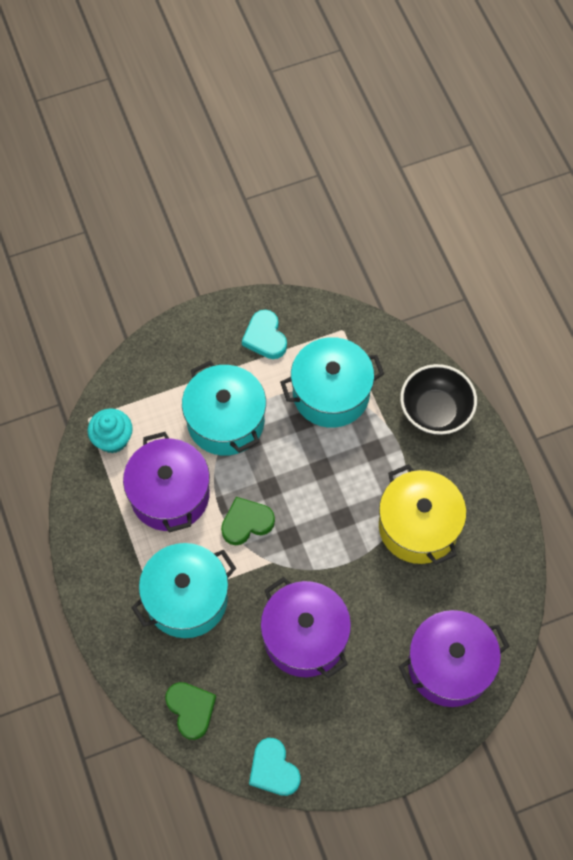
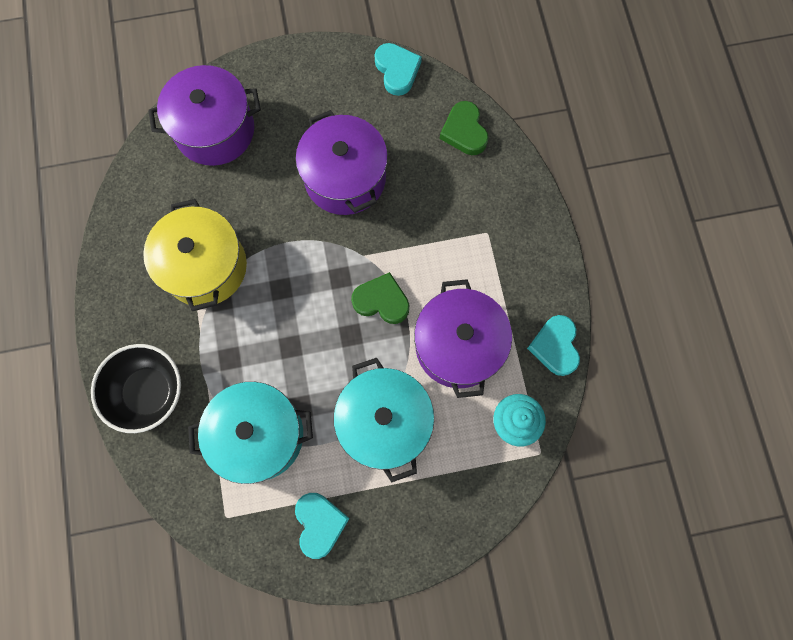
camera: 170 degrees left, 10 degrees up
(81, 508) = (555, 346): none -> turquoise heart
(186, 599) = (455, 233): turquoise pot -> none
(246, 522) = (381, 301): green heart -> green heart turned 150 degrees counterclockwise

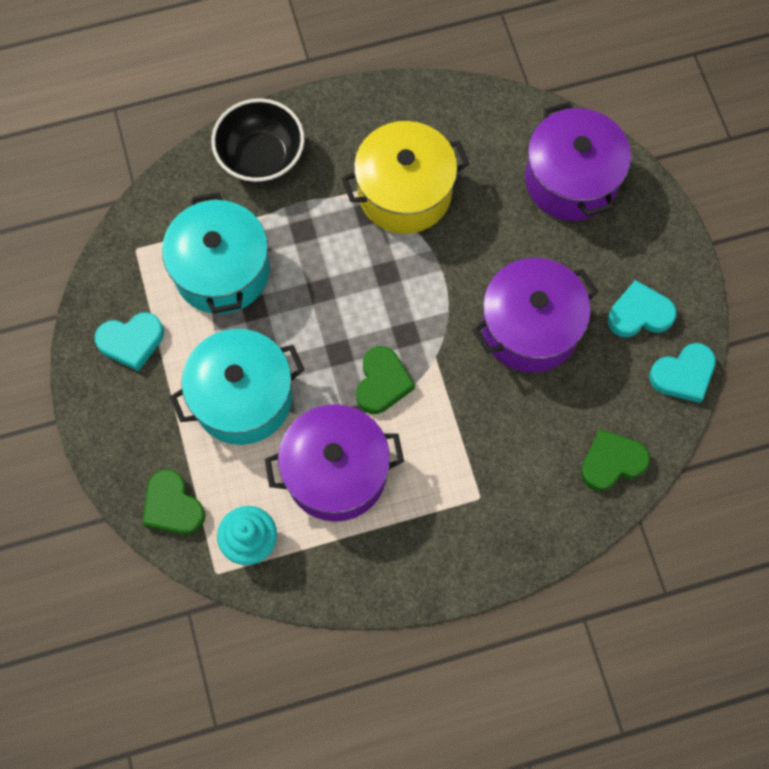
camera: 85 degrees right, 5 degrees down
(479, 489) = (173, 506): none -> green heart
(555, 346) = (344, 586): turquoise heart -> turquoise heart (639, 314)

